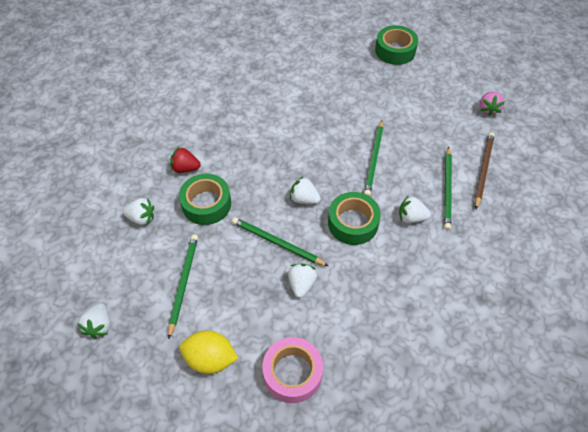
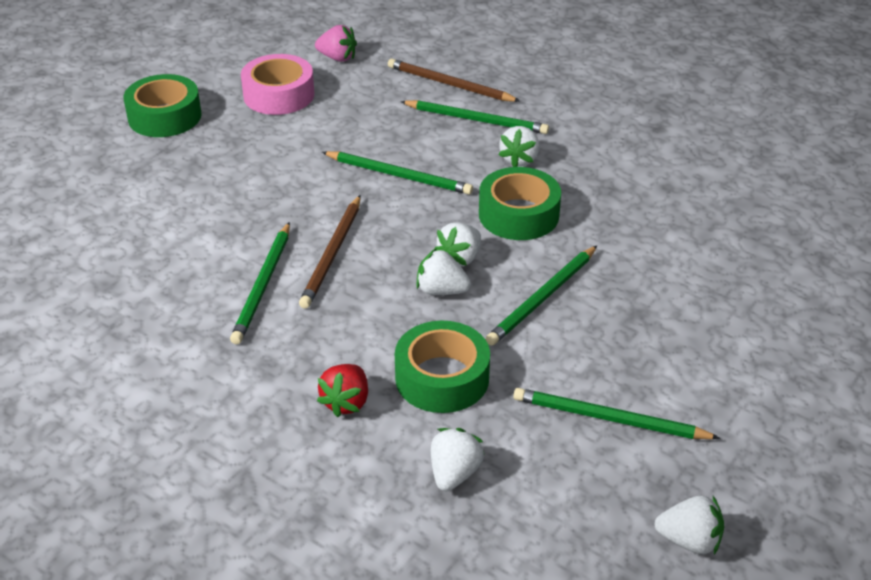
camera: 80 degrees left, 15 degrees down
(210, 359) = (751, 393): yellow lemon -> none
(264, 120) = (263, 285): none -> green pencil
(292, 373) = (770, 307): pink tape -> pink tape (279, 95)
(295, 142) = (332, 254): none -> brown pencil
(301, 284) = (623, 281): white strawberry -> white strawberry (441, 291)

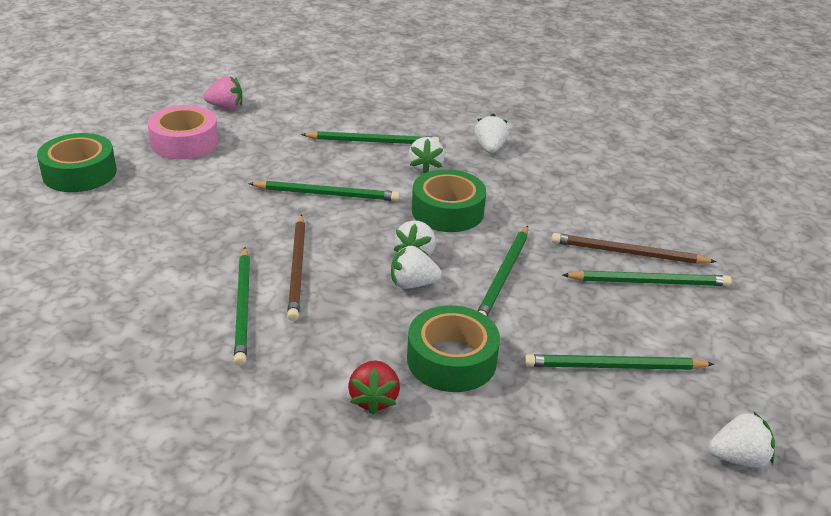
camera: 20 degrees left, 5 degrees down
(449, 84) = (336, 117): brown pencil -> brown pencil (628, 253)
(454, 473) = (506, 444): white strawberry -> white strawberry (490, 148)
(703, 334) = (649, 282): none -> green pencil

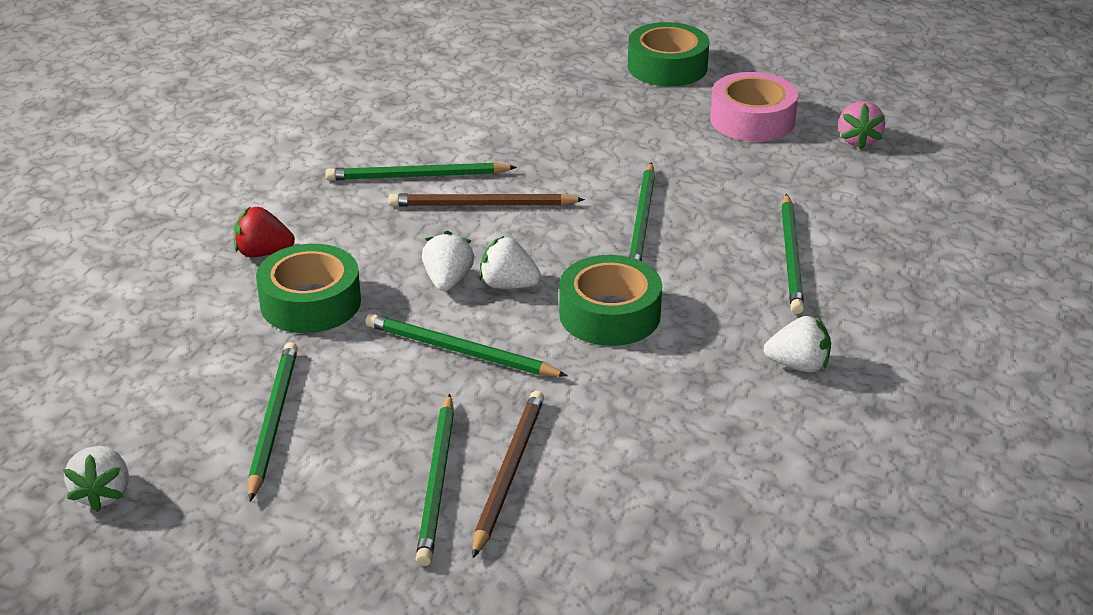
camera: 95 degrees right, 0 degrees up
(425, 167) = (725, 300): white strawberry -> none

